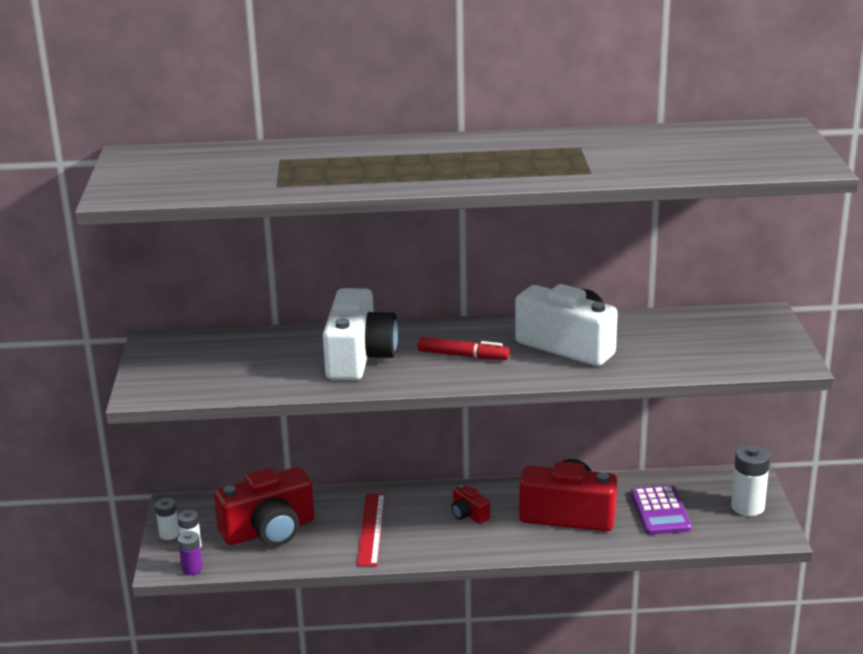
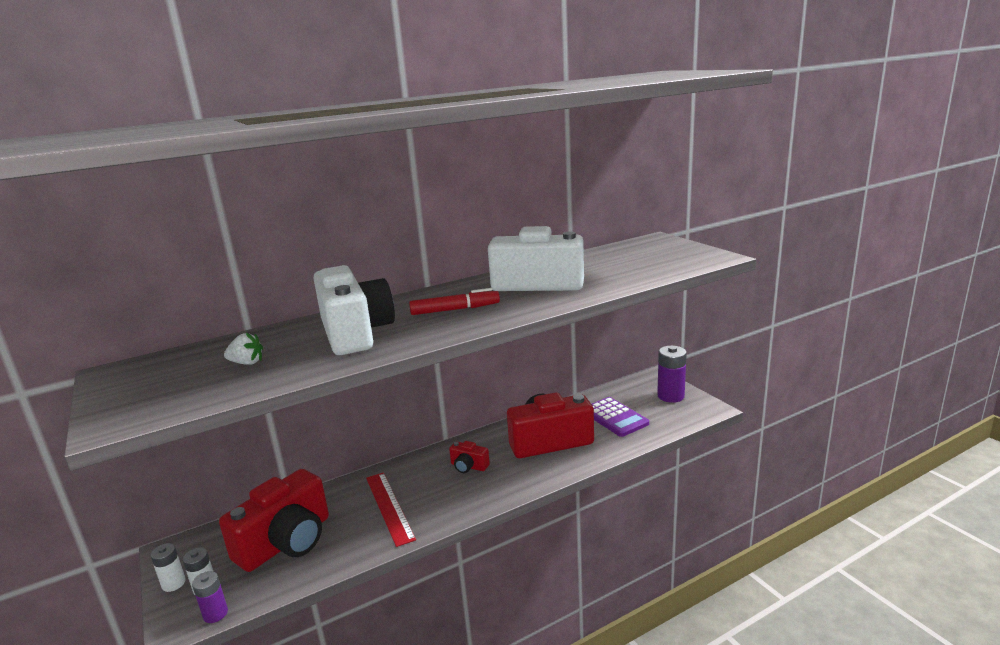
camera: 25 degrees left, 5 degrees down
(256, 364) = (247, 363): none -> white strawberry
(747, 507) = (670, 396): white battery -> purple battery

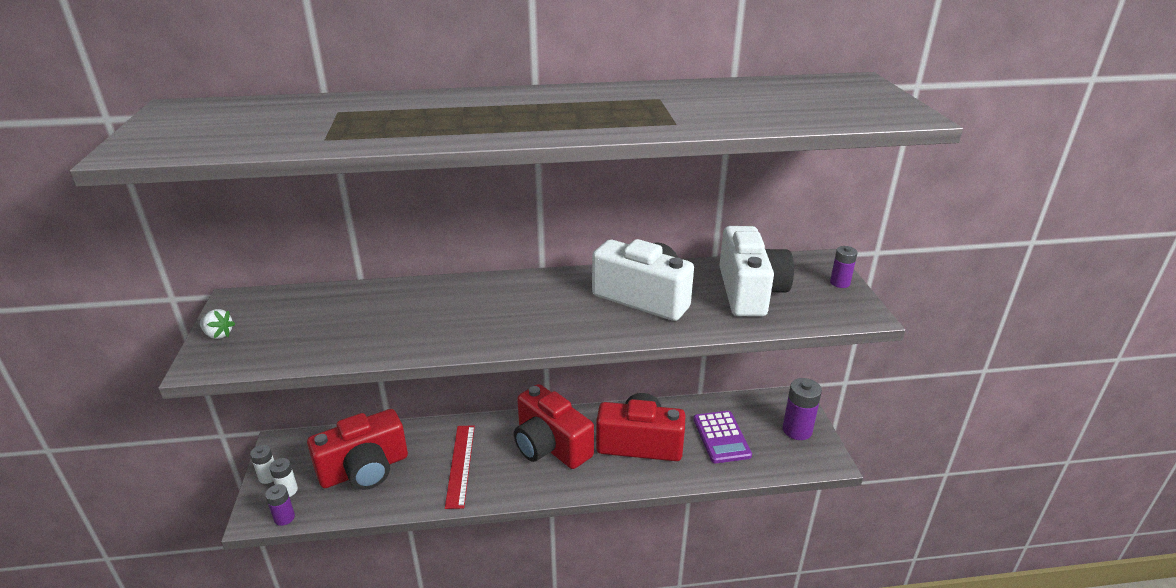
camera: 20 degrees right, 10 degrees up
(247, 363) = (333, 324): white strawberry -> white strawberry (218, 334)
(355, 333) = (438, 315): white camera -> white camera (750, 291)
(455, 310) = (541, 311): red marker -> none
(468, 466) = (550, 445): red camera -> red camera, size x2.22
(683, 246) = (840, 283): none -> purple battery

